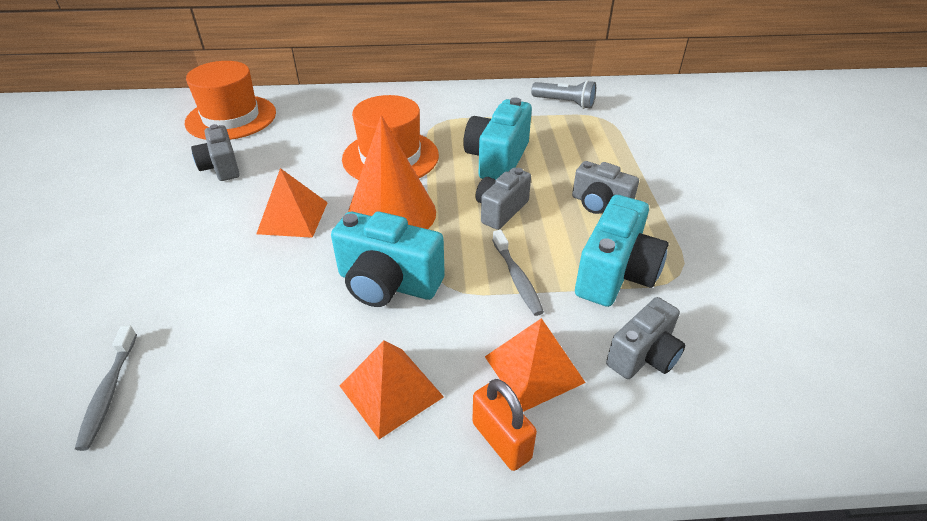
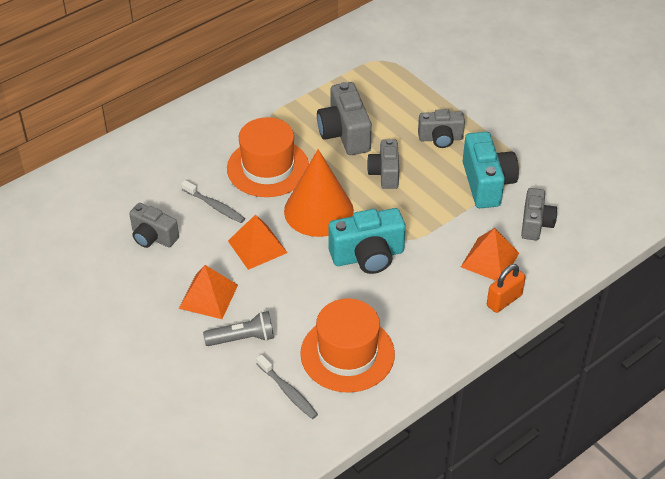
camera: 35 degrees left, 5 degrees up
(231, 118) = (96, 193): orange hat -> orange hat (347, 354)
(391, 391) = (432, 308): orange pyramid -> orange pyramid (208, 296)
(497, 160) = (344, 134): turquoise camera -> grey camera
(501, 440) = (504, 300): orange padlock -> orange padlock turned 60 degrees counterclockwise
(517, 278) = (437, 214): grey toothbrush -> grey toothbrush (215, 206)
(564, 103) = (343, 57): grey flashlight -> grey flashlight (242, 338)

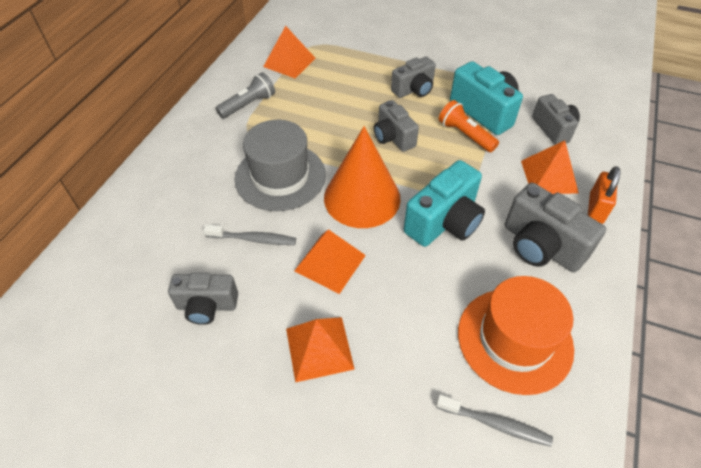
camera: 30 degrees left, 5 degrees up
(242, 338) = (395, 381): grey flashlight -> grey flashlight (248, 105)
(268, 168) = (280, 176): orange hat -> grey hat
(344, 134) = (329, 117): grey camera -> grey camera (541, 246)
(349, 69) = (289, 62): none -> orange pyramid
(449, 196) = (465, 135): none -> orange flashlight

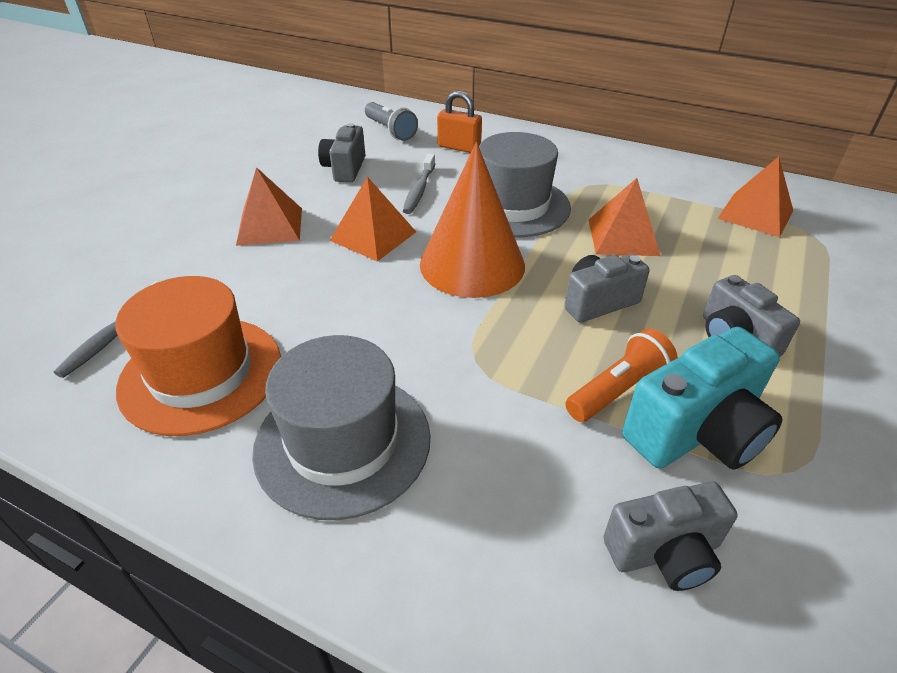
camera: 95 degrees right, 10 degrees down
(248, 105) = (645, 184): grey flashlight -> grey flashlight (390, 130)
(444, 222) = (416, 335): turquoise camera -> none
(541, 246) = (343, 442): grey camera -> grey hat
(549, 176) = (508, 500): orange pyramid -> orange pyramid (623, 237)
(596, 208) = (411, 563): orange padlock -> orange padlock (459, 147)

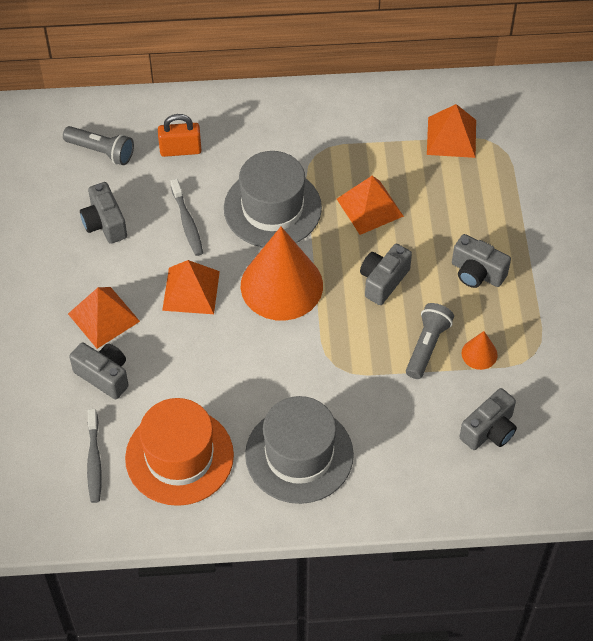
camera: 30 degrees left, 15 degrees up
(216, 268) = (104, 376): none -> grey camera
(618, 390) = (427, 346): orange flashlight -> grey flashlight
(696, 432) = (479, 354): turquoise camera -> orange cone

